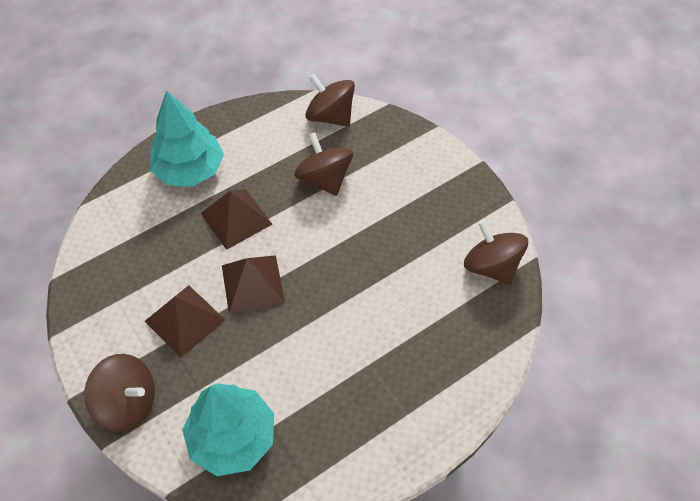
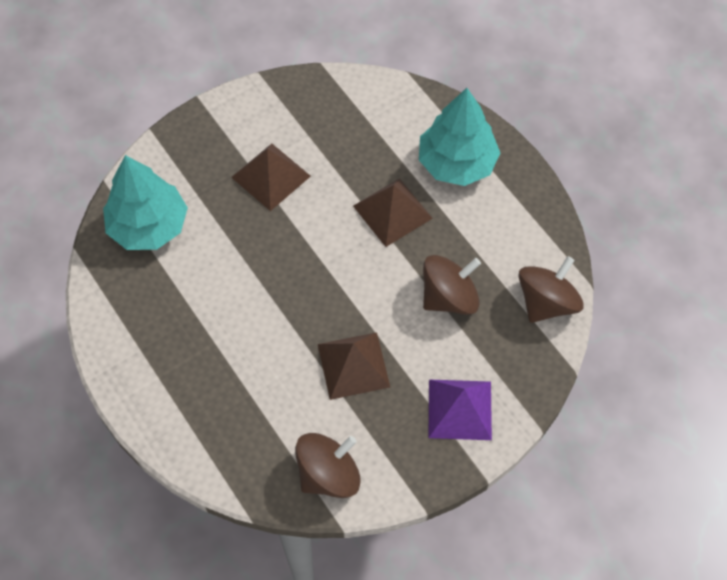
camera: 90 degrees right, 5 degrees up
(128, 402) = (189, 140): brown spinning top -> none
(252, 283) = (311, 232): brown pyramid -> brown pyramid (353, 365)
(425, 175) = (459, 409): none -> purple pyramid

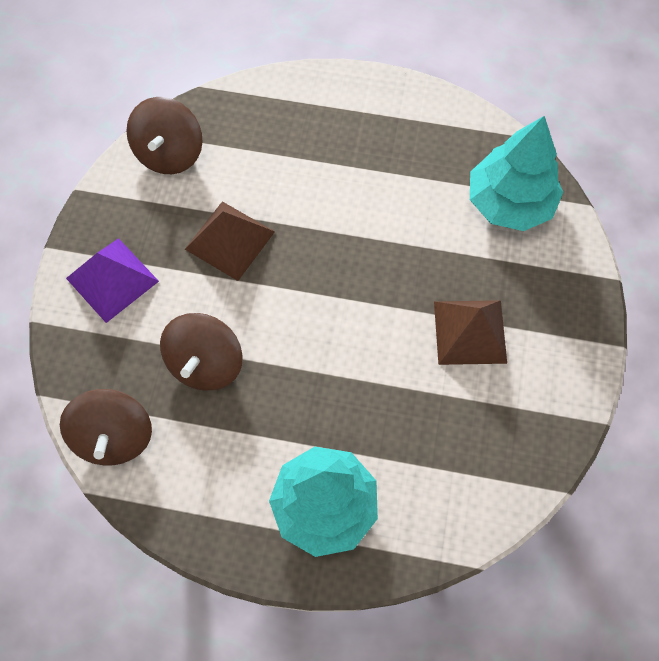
camera: 135 degrees right, 5 degrees up
(392, 212) = (332, 397): brown pyramid -> none

